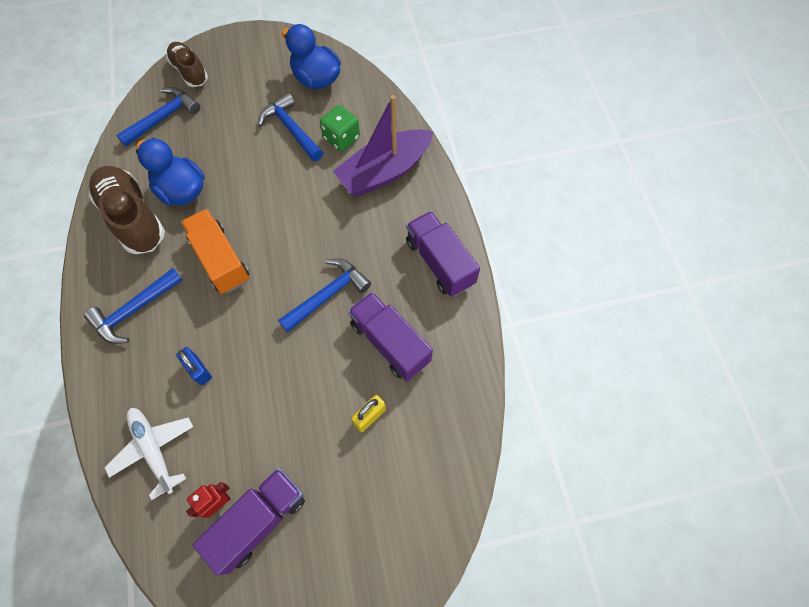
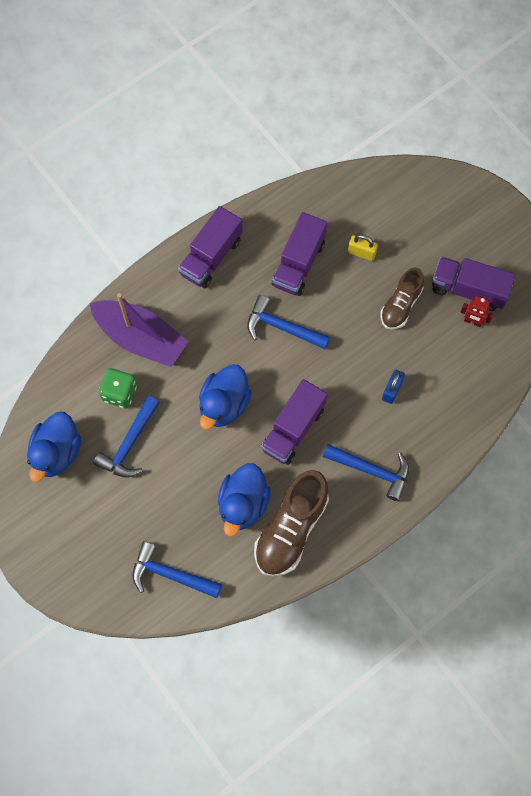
camera: 115 degrees left, 5 degrees up
(154, 449) = (464, 386): white plane -> none
(190, 72) = (101, 586): brown shoe -> brown shoe (400, 305)
(220, 260) = (293, 429): orange truck -> purple truck
(281, 212) = (224, 404): none -> blue duck

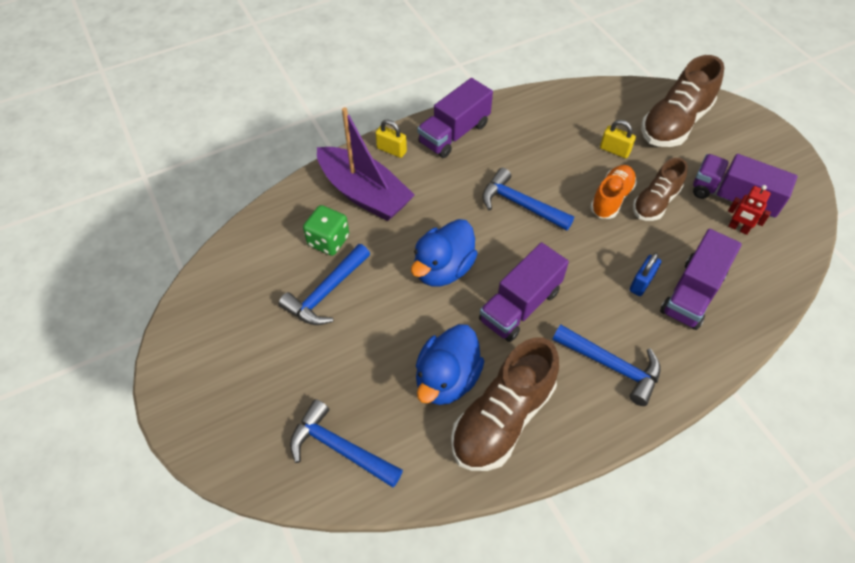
camera: 10 degrees right, 15 degrees down
(57, 453) = (241, 289): blue duck -> none
(156, 285) = (391, 150): none -> yellow padlock
(299, 264) = (546, 151): purple truck -> purple truck (692, 293)
(361, 308) = (611, 199): none -> orange shoe
(415, 212) = (674, 123): none -> brown shoe

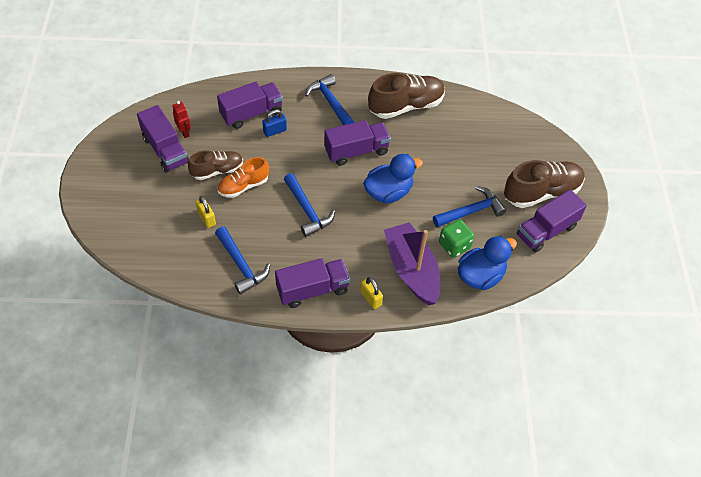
camera: 155 degrees left, 0 degrees up
(216, 311) = (546, 231): none -> purple truck
(340, 448) = (498, 130): blue hammer -> blue hammer (241, 265)
(447, 379) = (424, 135): blue duck -> blue duck (480, 276)
(674, 123) = (141, 218): brown shoe -> brown shoe (541, 192)

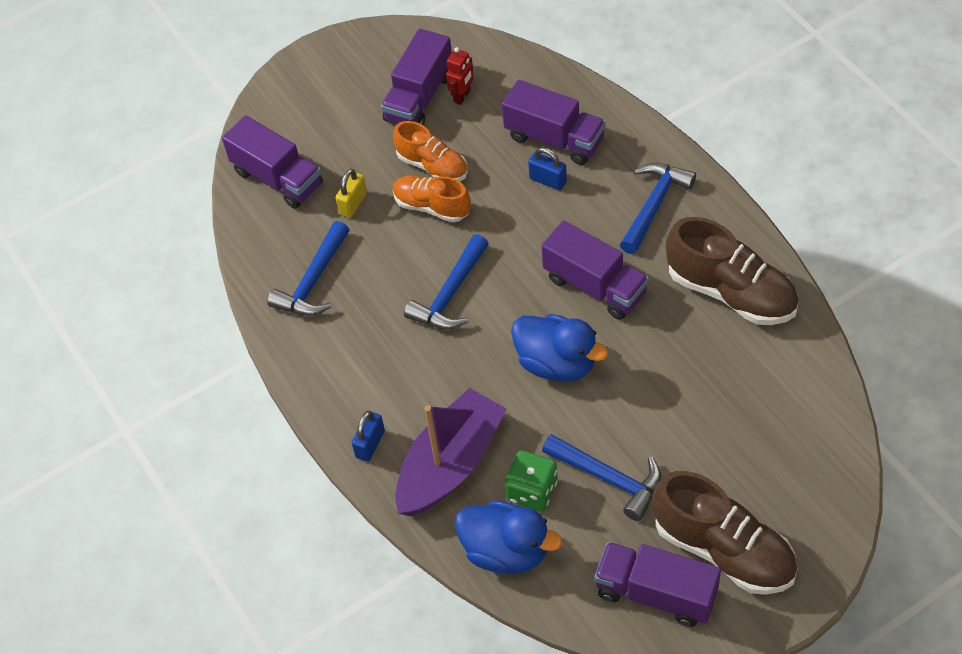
camera: 65 degrees right, 0 degrees up
(217, 170) = (432, 166): brown shoe -> orange shoe
(312, 290) = (334, 375): purple truck -> purple truck (278, 178)
(370, 298) = (370, 444): yellow padlock -> blue padlock

